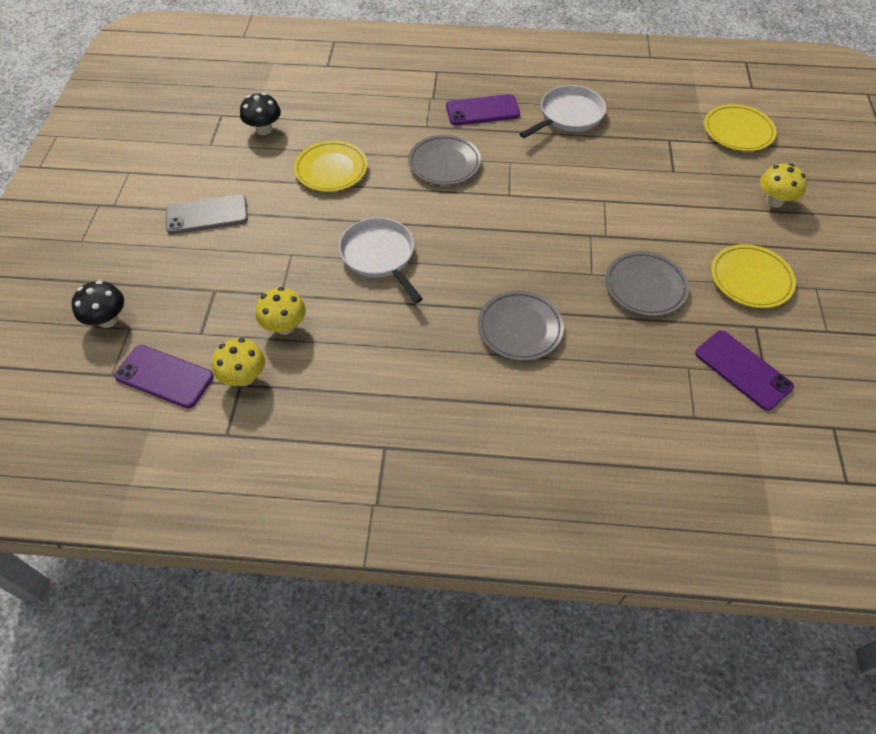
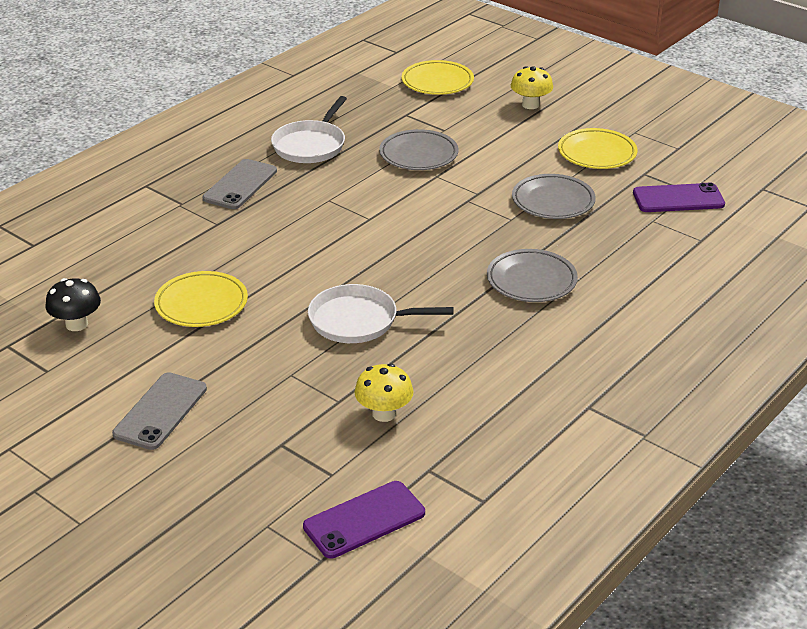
camera: 55 degrees left, 20 degrees down
(108, 319) = (235, 538): black mushroom -> none
(244, 377) = (422, 464): yellow mushroom -> none
(444, 163) = (283, 235): grey plate -> grey plate (418, 155)
(482, 110) = (240, 185): purple phone -> grey phone
(568, 115) = (310, 145): white pan -> white pan turned 150 degrees counterclockwise

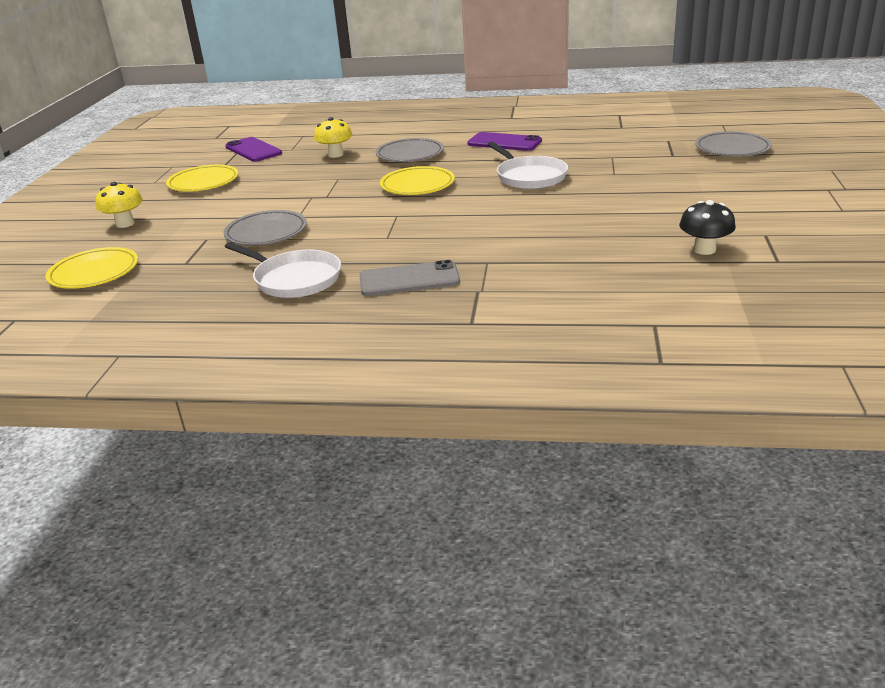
camera: 120 degrees left, 5 degrees down
(160, 411) = (717, 188): grey phone -> none
(201, 304) = (598, 222): yellow plate -> yellow plate (417, 185)
(310, 145) = (295, 279): white pan -> white pan turned 45 degrees clockwise
(364, 520) = (681, 126): purple phone -> purple phone (504, 142)
(384, 413) = (600, 146): yellow mushroom -> yellow mushroom (335, 154)
(553, 201) = (296, 175): grey plate -> grey plate (732, 149)

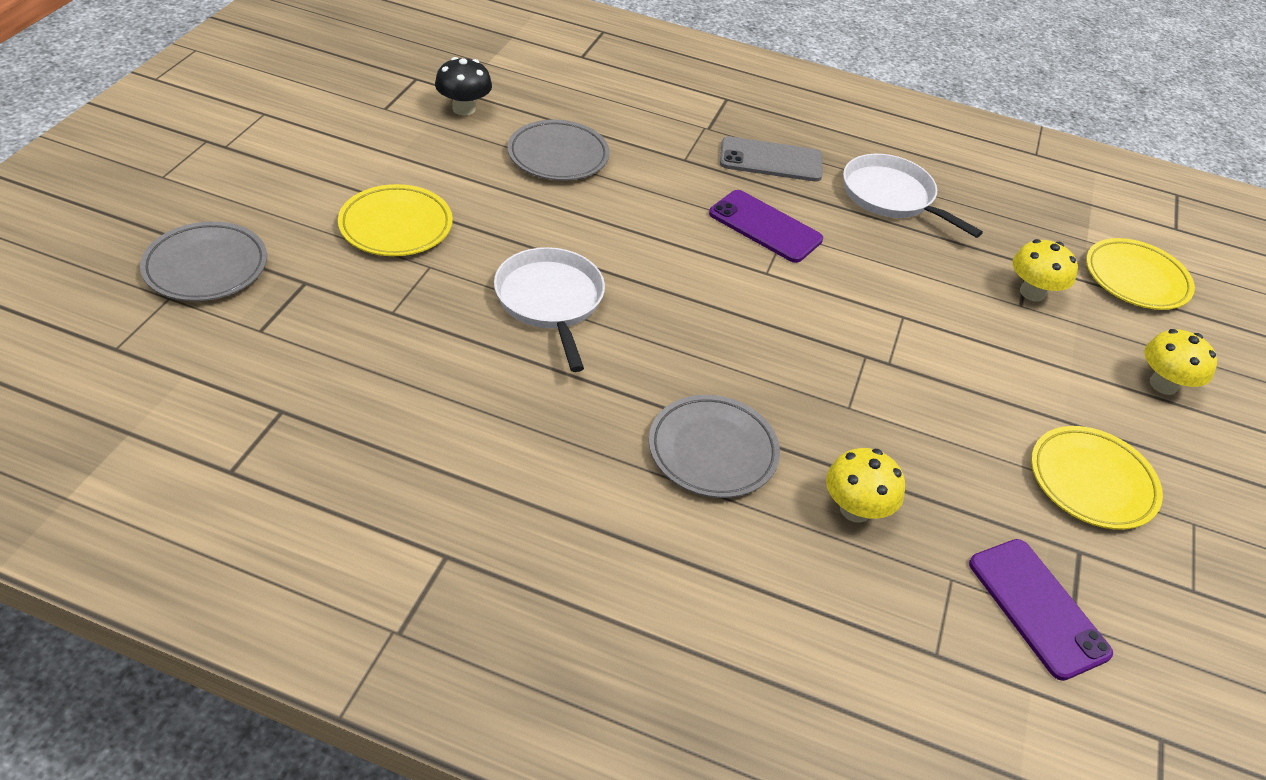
camera: 175 degrees left, 15 degrees up
(193, 247) = (1032, 292): none -> yellow mushroom
(266, 233) = (941, 291): grey plate -> grey plate (558, 156)
(417, 185) = (723, 337): yellow plate -> yellow plate (396, 226)
(504, 142) = (526, 432): purple phone -> purple phone (765, 226)

